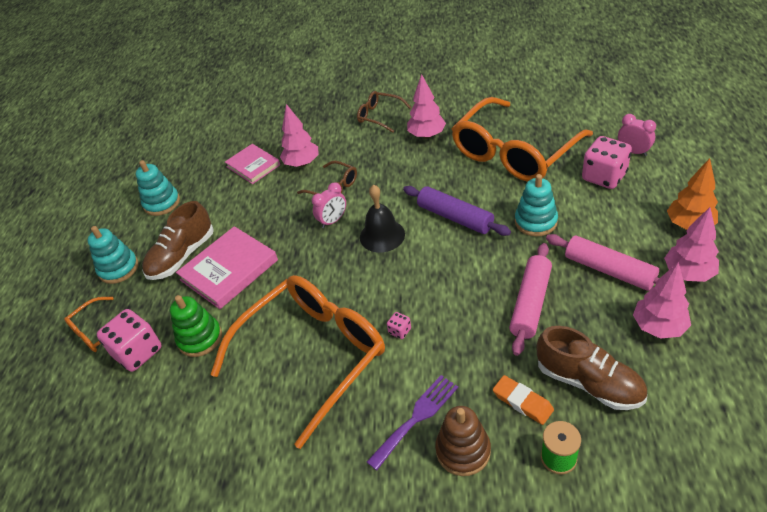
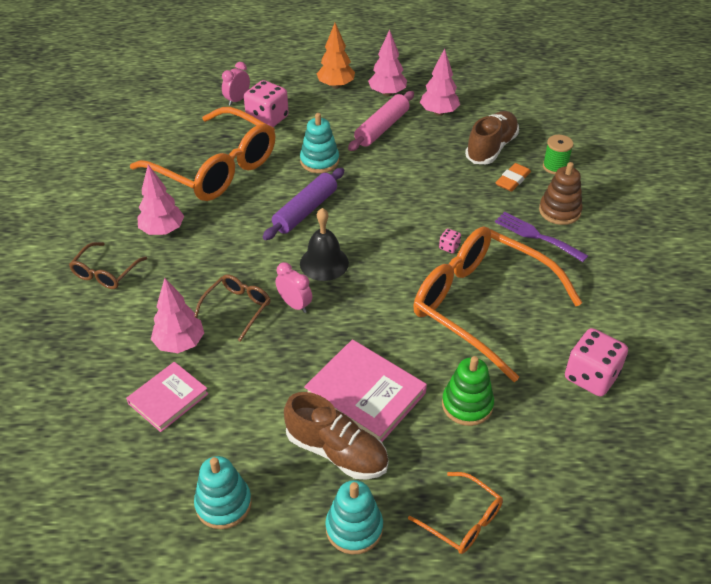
camera: 100 degrees left, 0 degrees up
(138, 352) = (491, 464): pink dice -> pink dice (591, 376)
(530, 303) = (416, 170): pink rolling pin -> none

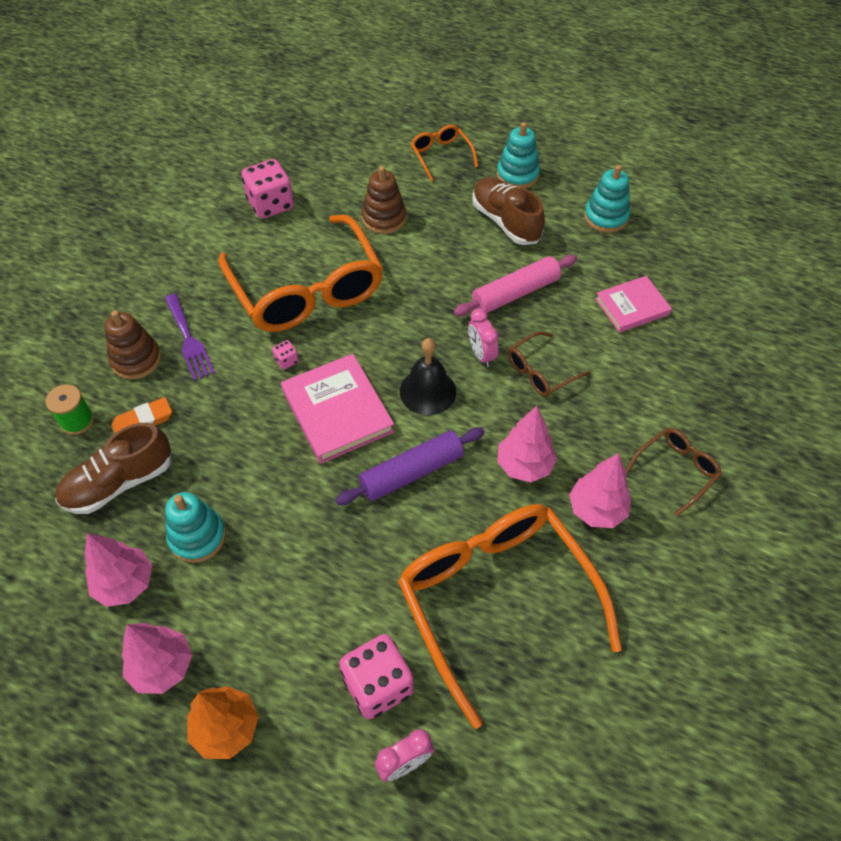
camera: 155 degrees left, 10 degrees up
(180, 344) = (609, 354): pink tree -> pink tree (524, 465)
(319, 161) = (349, 553): turquoise stacking toy -> turquoise stacking toy (197, 536)
(365, 394) = (460, 253): pink book -> pink book (337, 411)
(382, 128) = (226, 585): pink rolling pin -> pink rolling pin (515, 293)
(467, 405) = (384, 218): green stacking toy -> brown stacking toy

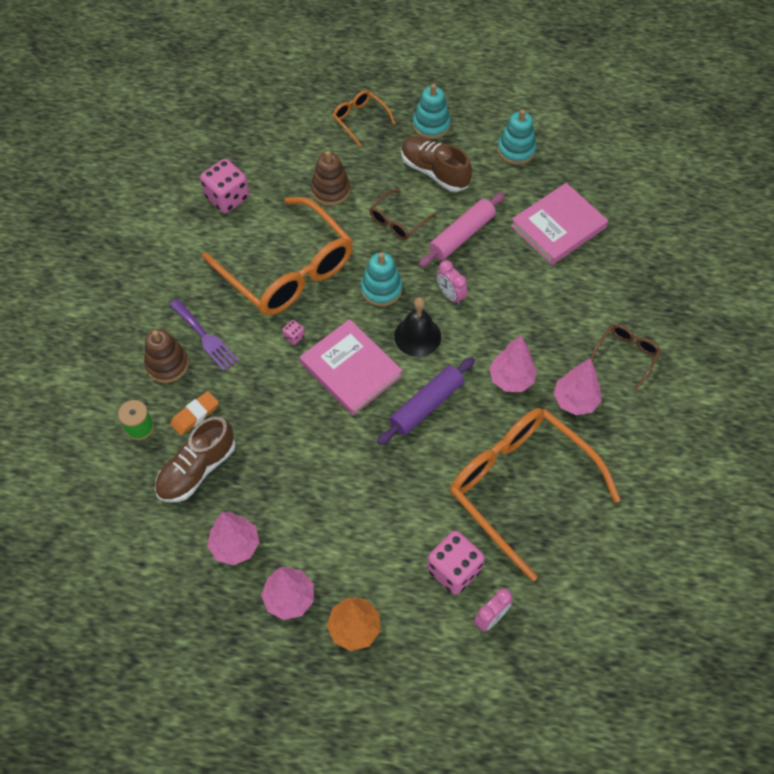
camera: 15 degrees left, 5 degrees up
(197, 536) = (277, 496): turquoise stacking toy -> turquoise stacking toy (381, 289)
(541, 371) = (502, 299): brown glasses -> brown glasses (398, 221)
(632, 307) = (558, 227): pink book -> pink book, size x1.53

